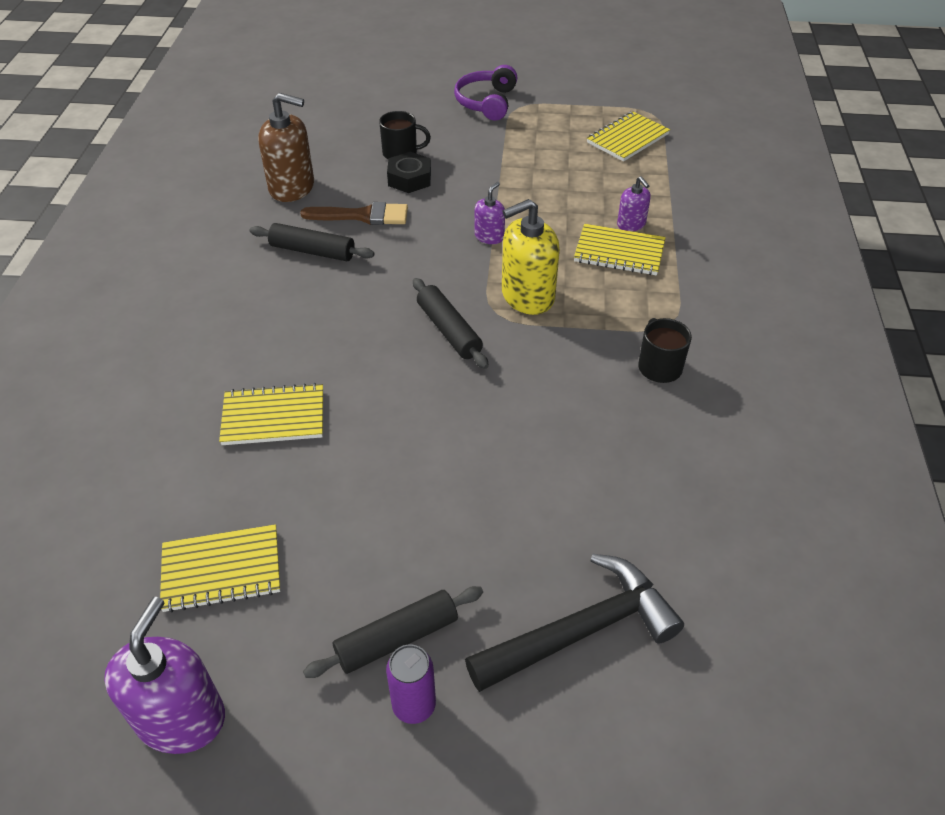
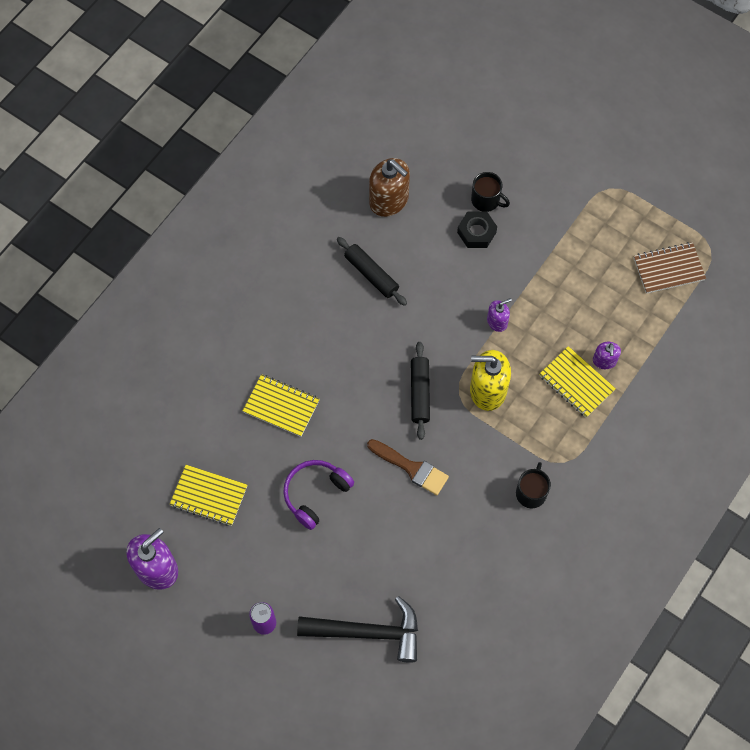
camera: 30 degrees right, 20 degrees up
(362, 216) = (422, 255): brown brush -> brown brush (411, 468)
(397, 638) = (275, 584): black rolling pin -> none
(486, 102) = (587, 170): purple headphones -> purple headphones (315, 494)
(627, 138) = (668, 269): yellow notebook -> brown notebook

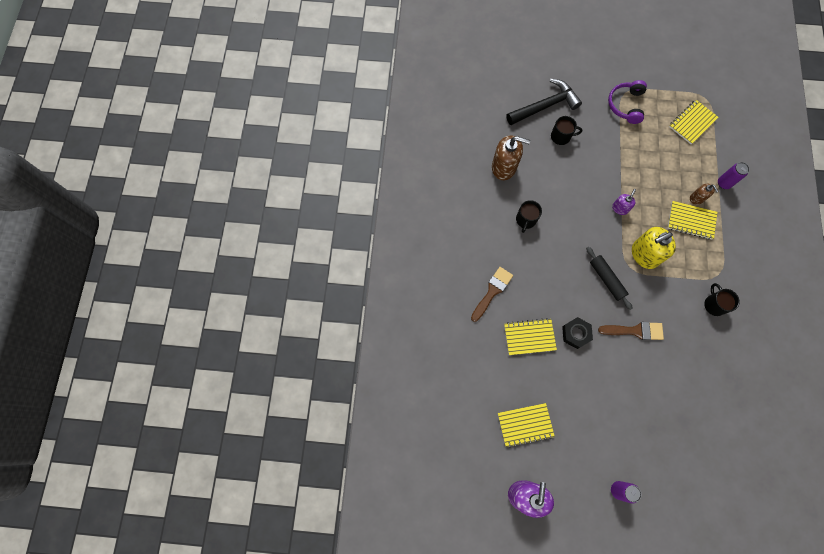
camera: 30 degrees left, 5 degrees up
(274, 333) = (492, 291): none -> brown brush
(315, 494) = (590, 383): purple headphones -> purple headphones (625, 105)
(367, 632) = (684, 455): black hammer -> black hammer (545, 106)
(371, 274) = (525, 220): black rolling pin -> black mug
(476, 232) = (569, 159): black nut -> black nut (576, 334)
(604, 361) = (697, 198): purple soap dispenser -> brown soap dispenser
(653, 361) = (723, 183): none -> purple can
(668, 269) = (692, 123): brown notebook -> yellow notebook

